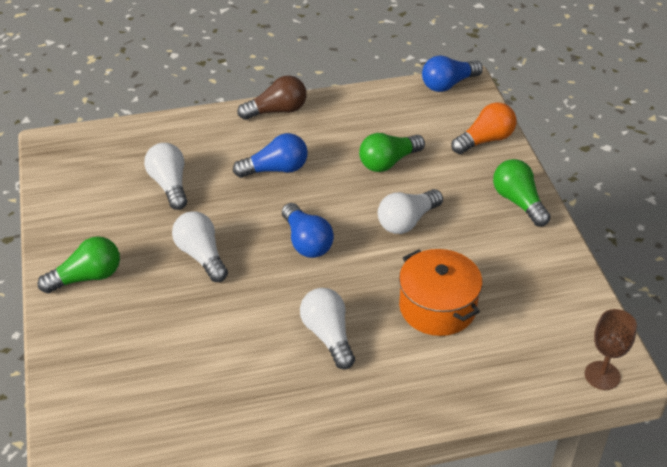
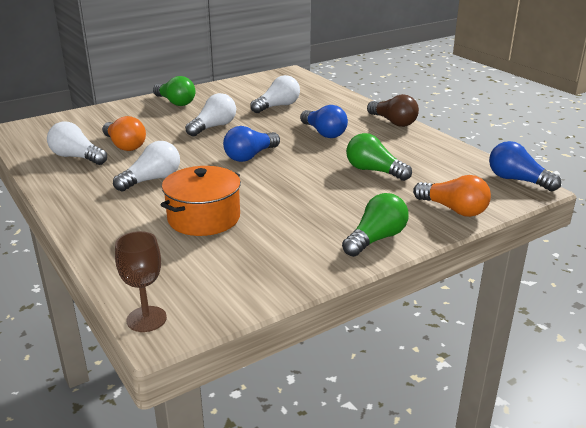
camera: 70 degrees right, 15 degrees down
(212, 349) = (124, 145): none -> orange light bulb
(407, 221) = (303, 190): white light bulb -> white light bulb (77, 157)

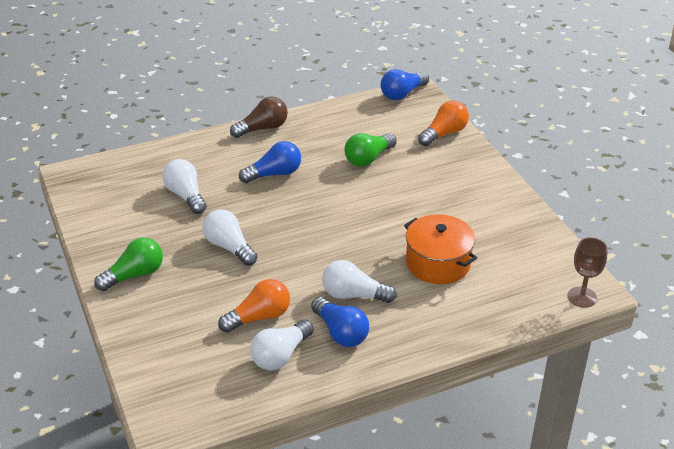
camera: 80 degrees left, 10 degrees up
(152, 180) = (354, 295): white light bulb -> white light bulb turned 45 degrees counterclockwise
(250, 156) = (316, 227): blue light bulb -> blue light bulb (340, 332)
(376, 239) = (483, 177): green light bulb -> none

